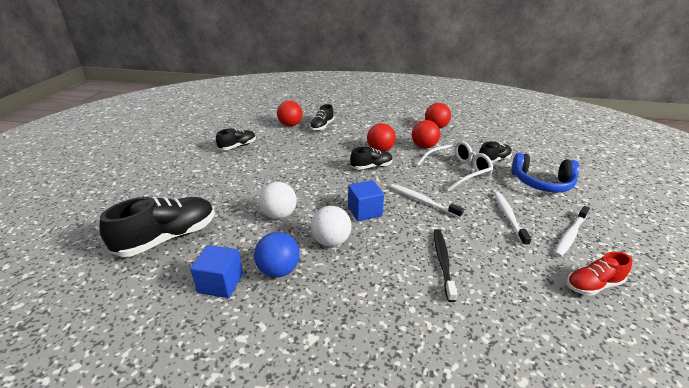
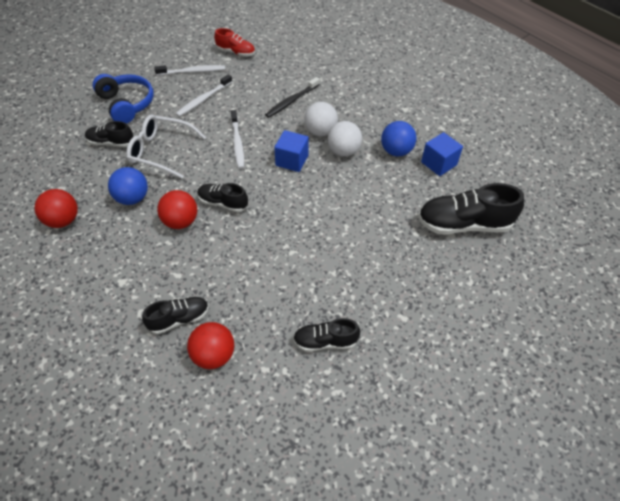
camera: 140 degrees left, 20 degrees up
(279, 215) = (361, 196): white ball -> white ball (320, 132)
(424, 147) = (132, 198): red ball -> blue ball

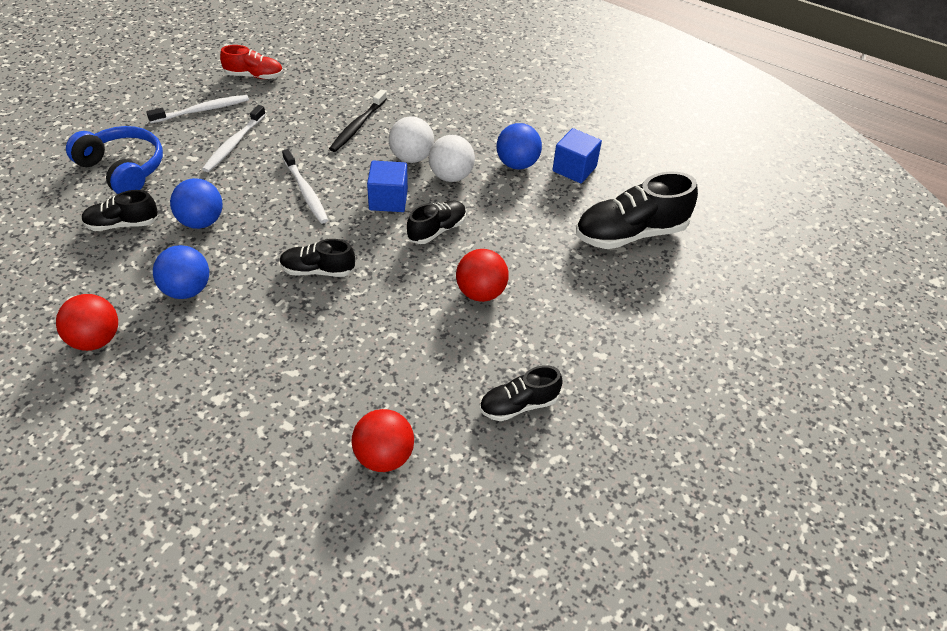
camera: 20 degrees left, 5 degrees down
(161, 151) = (201, 222): white glasses -> blue ball
(179, 319) = (319, 425): black shoe -> black shoe (437, 230)
(181, 222) = (269, 305): red ball -> red ball (481, 293)

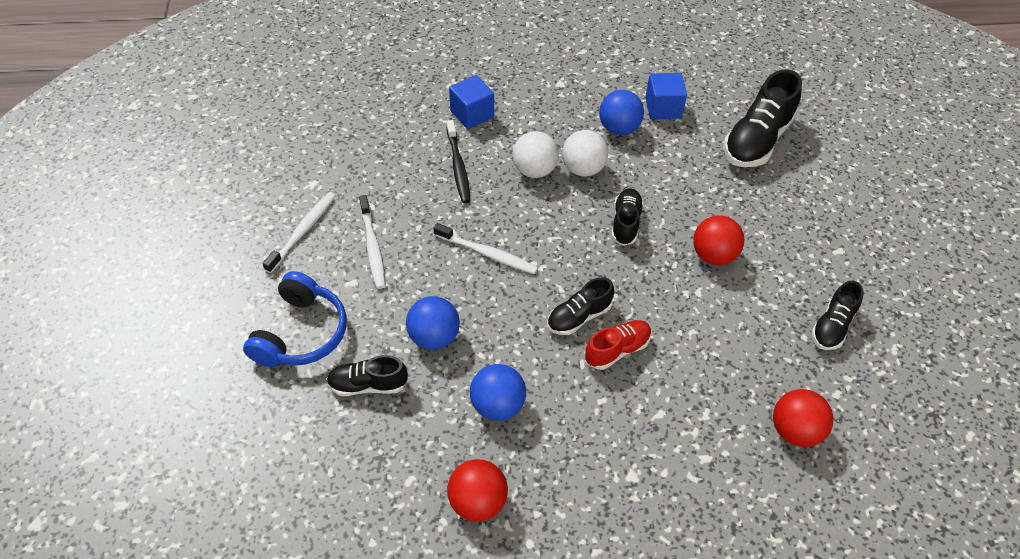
camera: 35 degrees left, 5 degrees up
(122, 224) = (368, 385): black shoe -> black shoe turned 45 degrees clockwise
(123, 169) = (301, 333): blue headphones -> blue headphones turned 105 degrees clockwise
(254, 76) = (309, 169): red shoe -> red shoe (617, 350)
(388, 200) = (560, 219): blue cube -> blue cube (472, 114)

